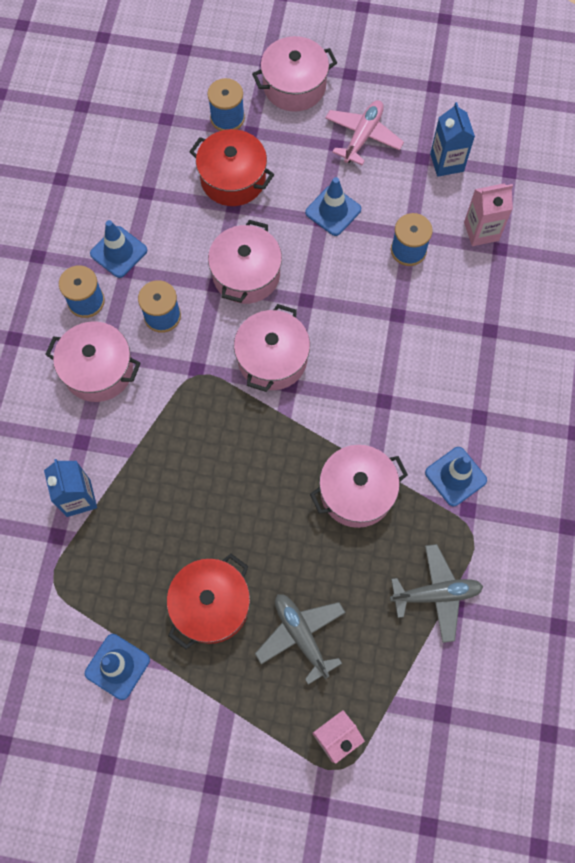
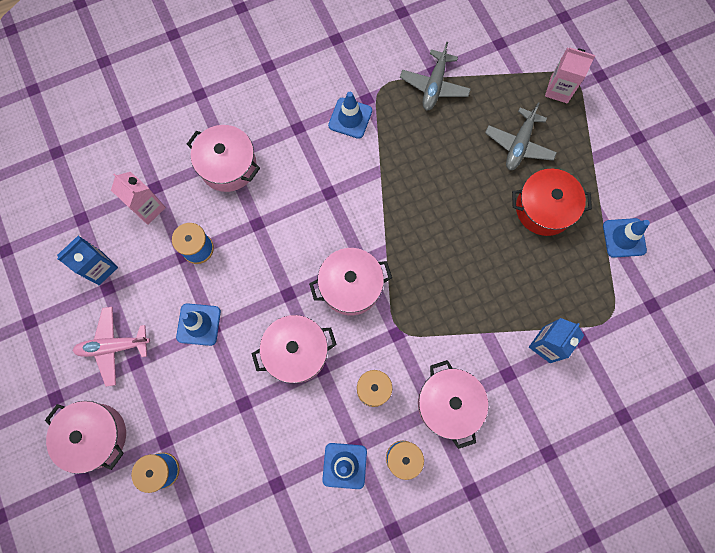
camera: 125 degrees left, 5 degrees up
(233, 179) = (219, 422): red pot -> none
(356, 492) = (405, 170): pink pot -> pink pot (228, 166)
(436, 594) = (434, 86): grey plane -> grey plane turned 120 degrees counterclockwise

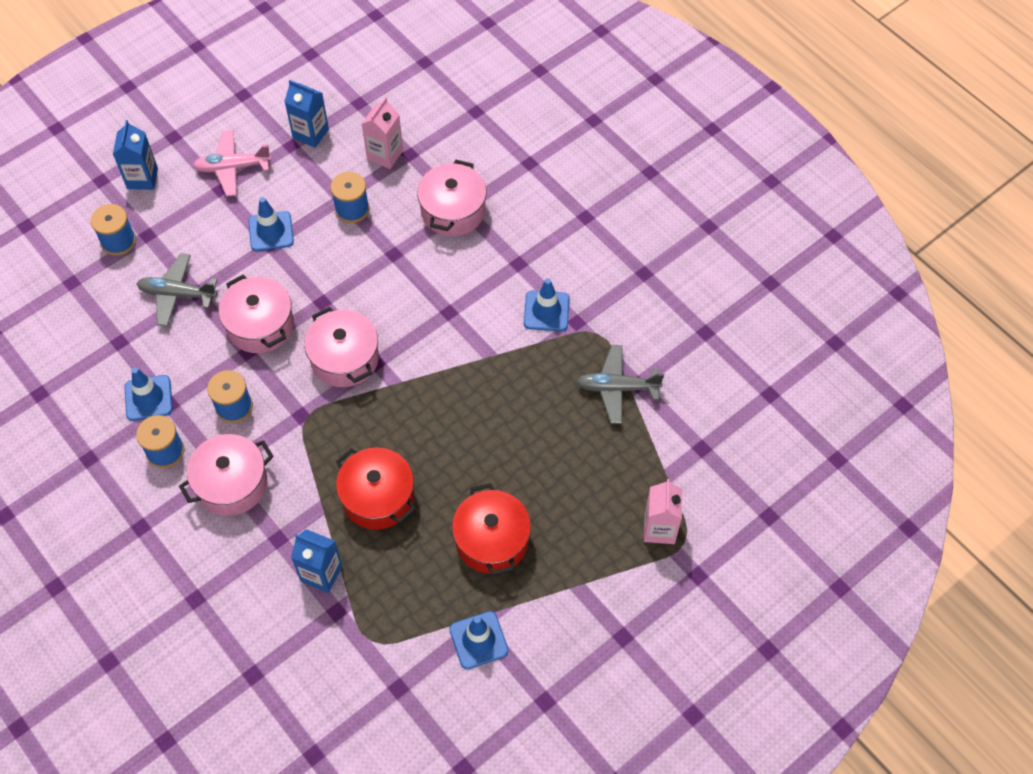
camera: 75 degrees right, 15 degrees down
(95, 436) = (142, 178): pink pot -> blue carton
(113, 346) = (232, 167): pink plane -> pink plane turned 75 degrees counterclockwise
(488, 286) = (378, 497): none -> red pot
(519, 145) = (568, 496): grey plane -> grey plane (177, 294)

